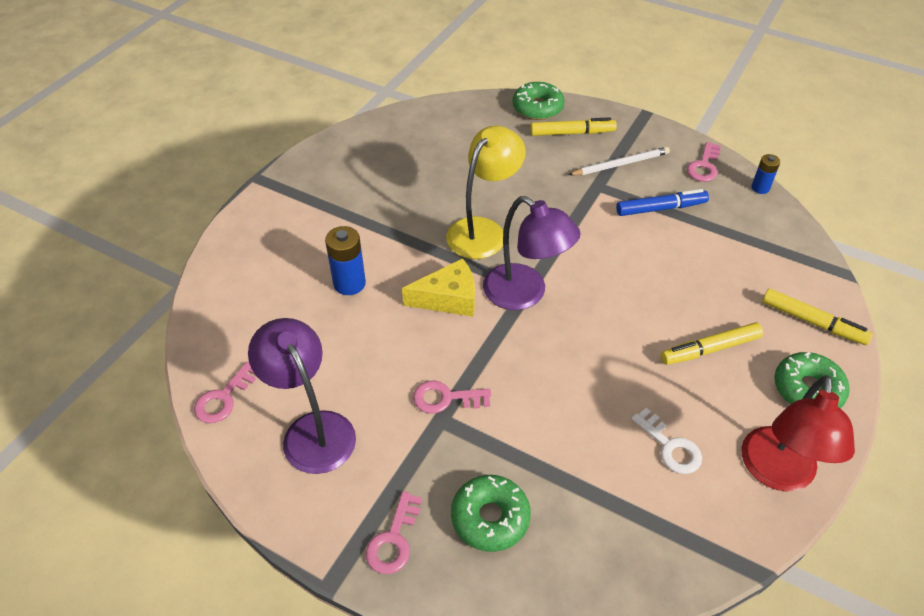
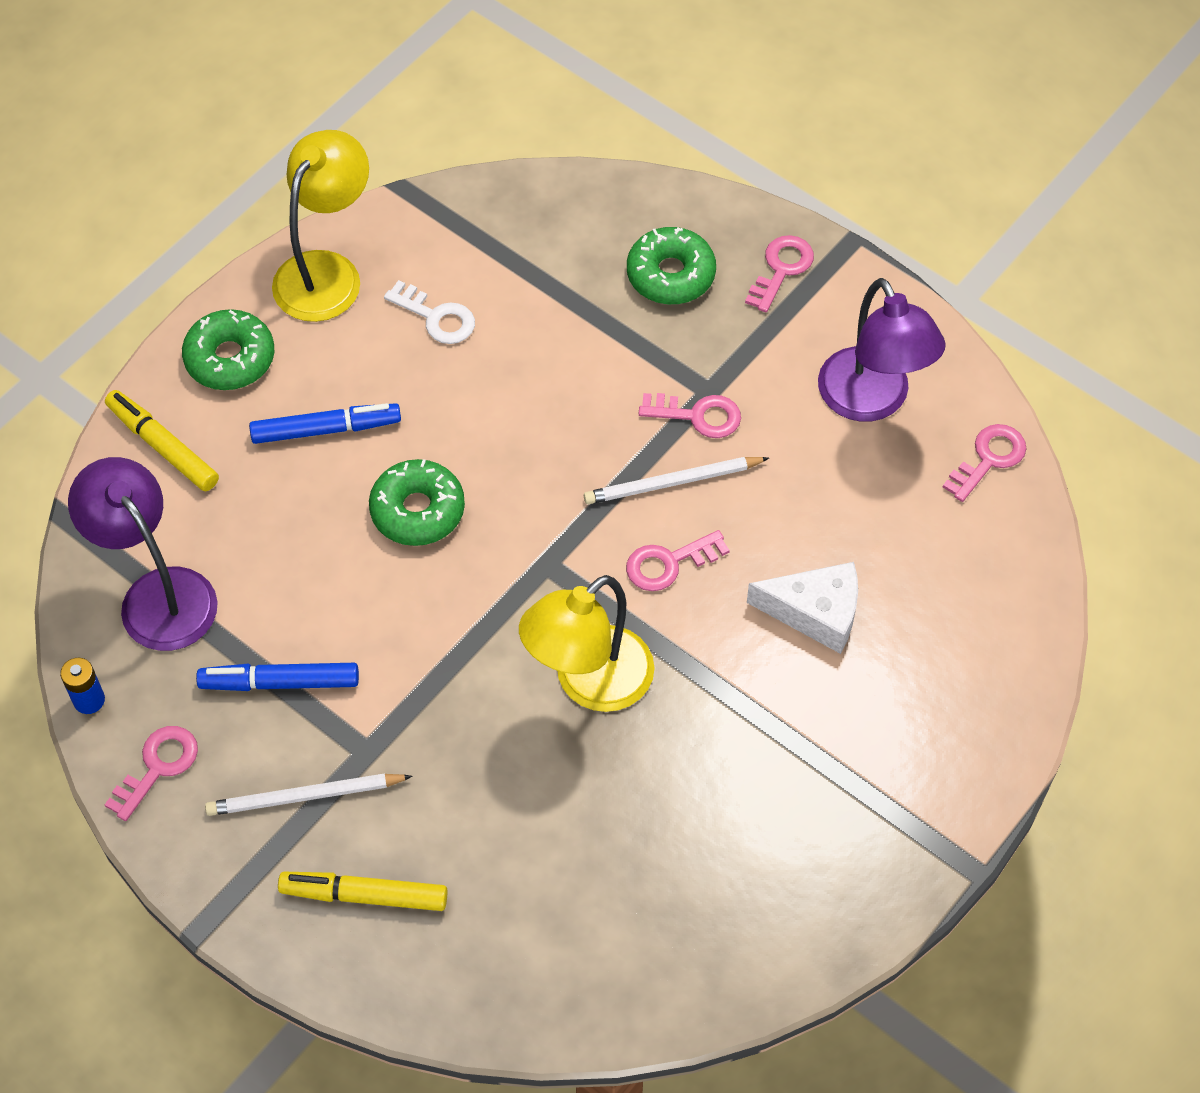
camera: 170 degrees left, 10 degrees up
(349, 283) = (815, 612): blue battery -> white cheese
(448, 298) = (668, 563): yellow cheese -> pink key
(455, 348) = (672, 483): none -> white pencil
(525, 294) = (553, 553): purple lamp -> purple lamp (157, 594)
(537, 108) = (408, 983): green donut -> green donut (417, 510)
(670, 447) = (436, 317): white key -> white key turned 150 degrees clockwise
(710, 349) = (325, 429): yellow marker -> blue marker
(777, 473) = (326, 272): red lamp -> yellow lamp

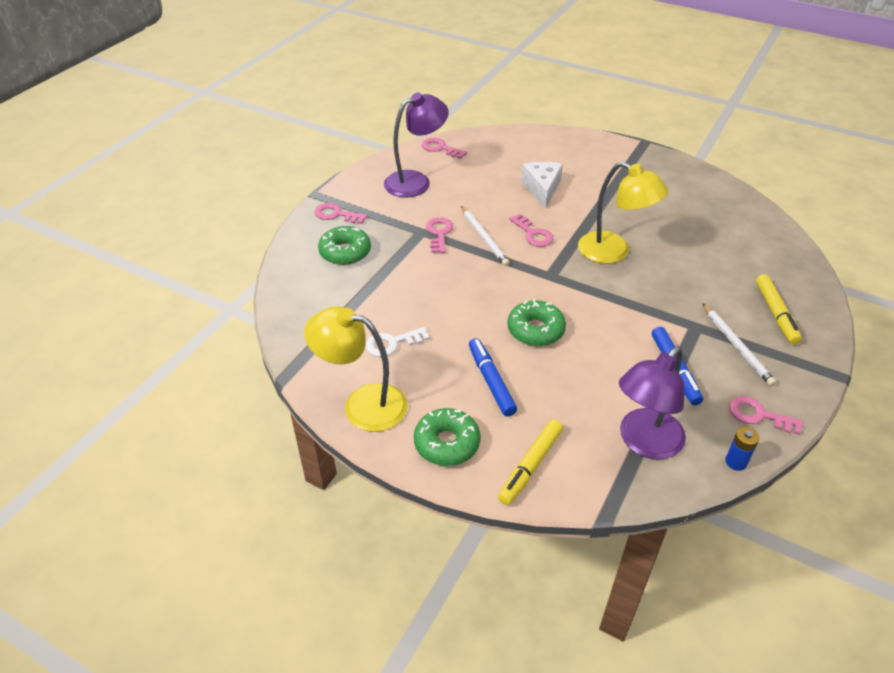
camera: 100 degrees left, 15 degrees down
(436, 317) = (392, 343): white key -> white key turned 135 degrees counterclockwise

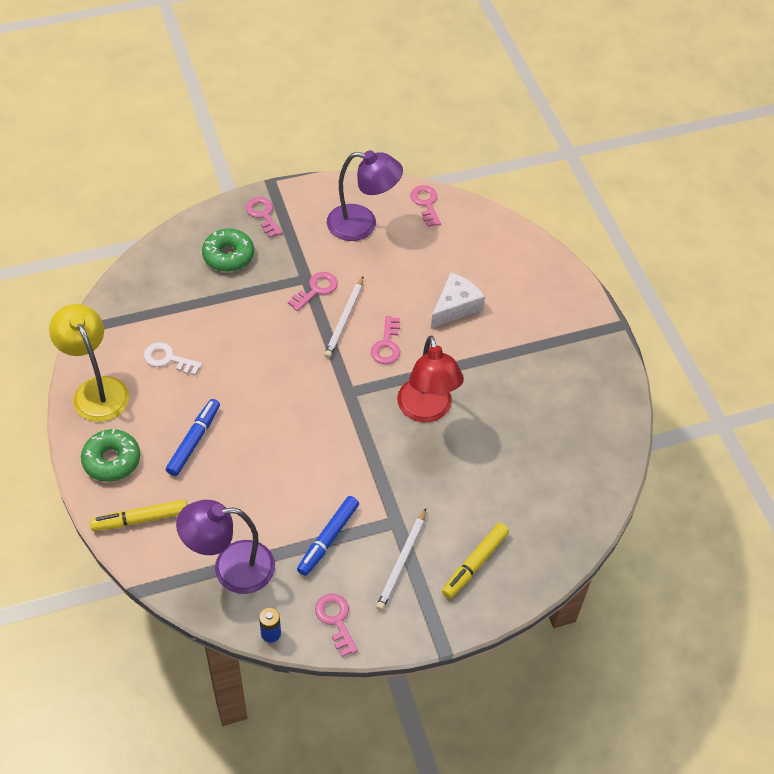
camera: 40 degrees right, 10 degrees up
(535, 330) = (275, 427): green donut -> none
(613, 252) = (427, 410): yellow lamp -> red lamp

